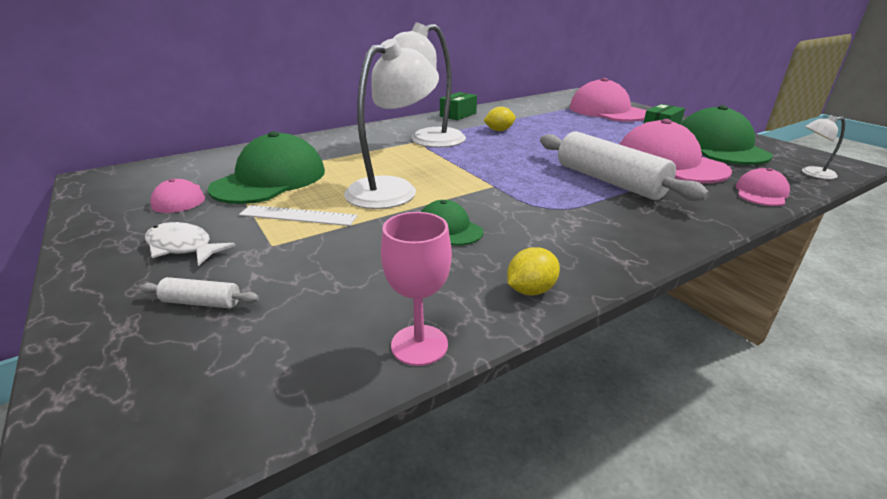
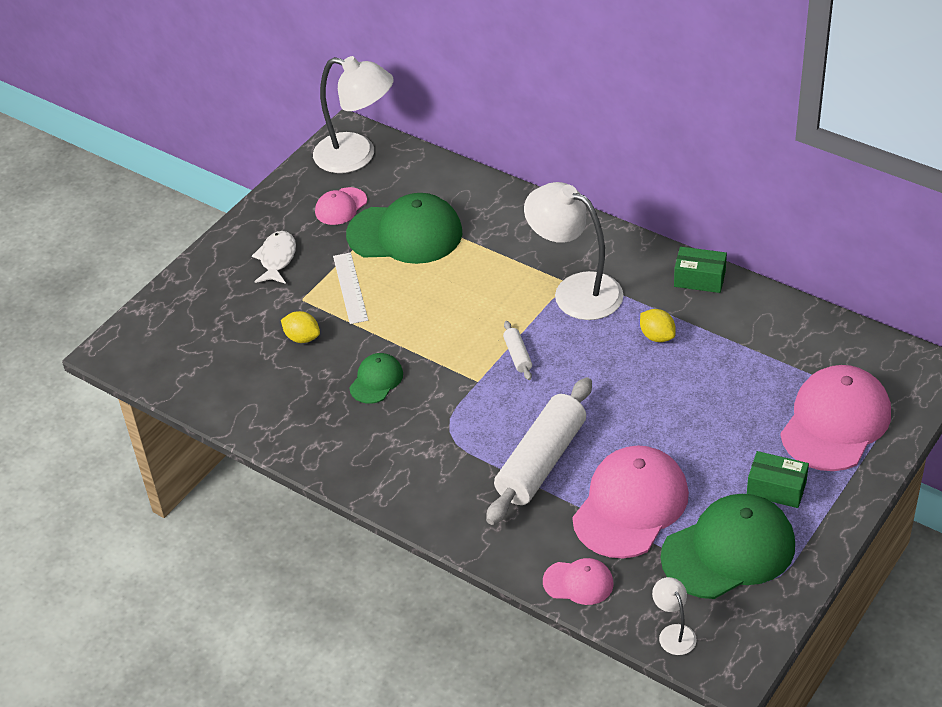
camera: 70 degrees right, 15 degrees up
(202, 302) = (226, 308): white rolling pin -> white rolling pin (517, 355)
(393, 189) = (431, 318): white lamp -> white lamp (357, 156)
(419, 345) = (233, 416): pink goblet -> none
(530, 290) = (311, 449): yellow lemon -> yellow lemon (302, 338)

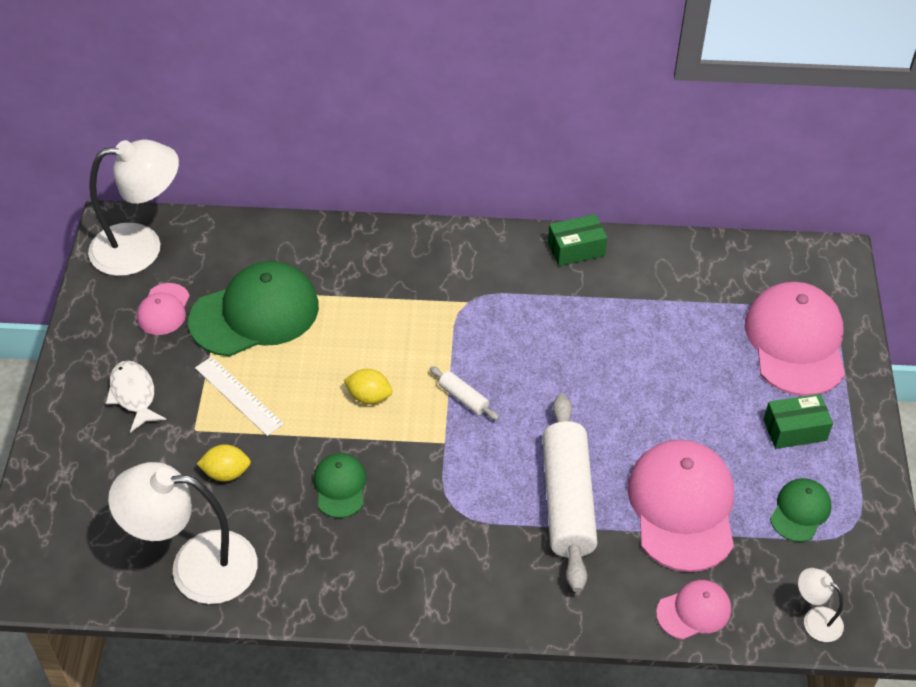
camera: 35 degrees left, 5 degrees up
(575, 291) = (470, 307): white lamp -> white lamp (196, 566)
(657, 336) = (580, 323): yellow lemon -> yellow lemon (369, 397)
(728, 550) = (800, 511): green cap -> green cap, size x0.50

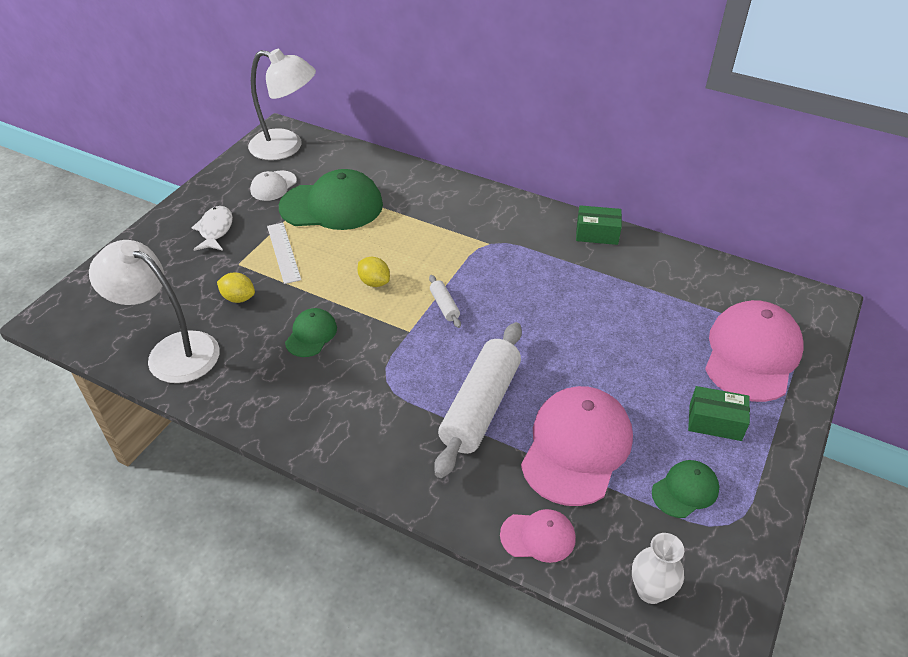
camera: 25 degrees right, 5 degrees down
(163, 309) = (273, 186): pink cap -> white cap
(815, 619) = (650, 590): white lamp -> white vase

